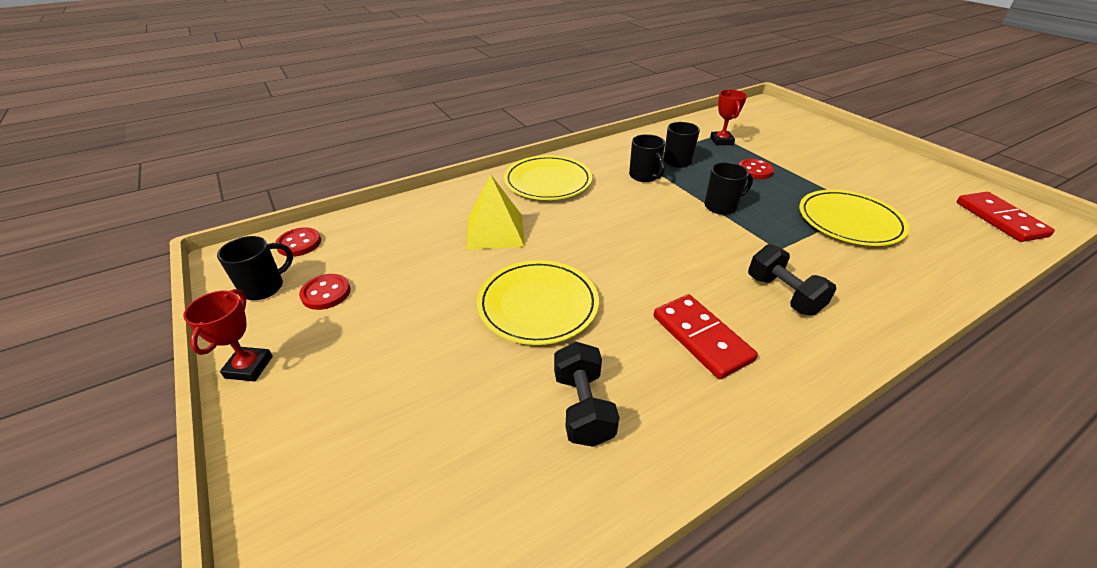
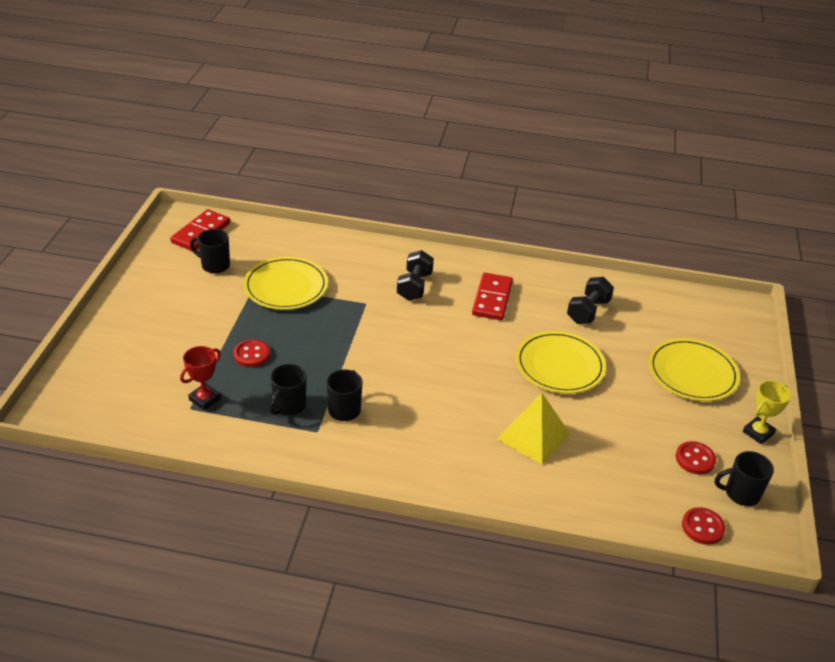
camera: 140 degrees left, 0 degrees up
(249, 367) = (758, 433): red trophy -> yellow trophy
(548, 181) = (432, 460): yellow plate -> yellow plate (692, 373)
(721, 206) = (341, 347): black mug -> black mug (214, 265)

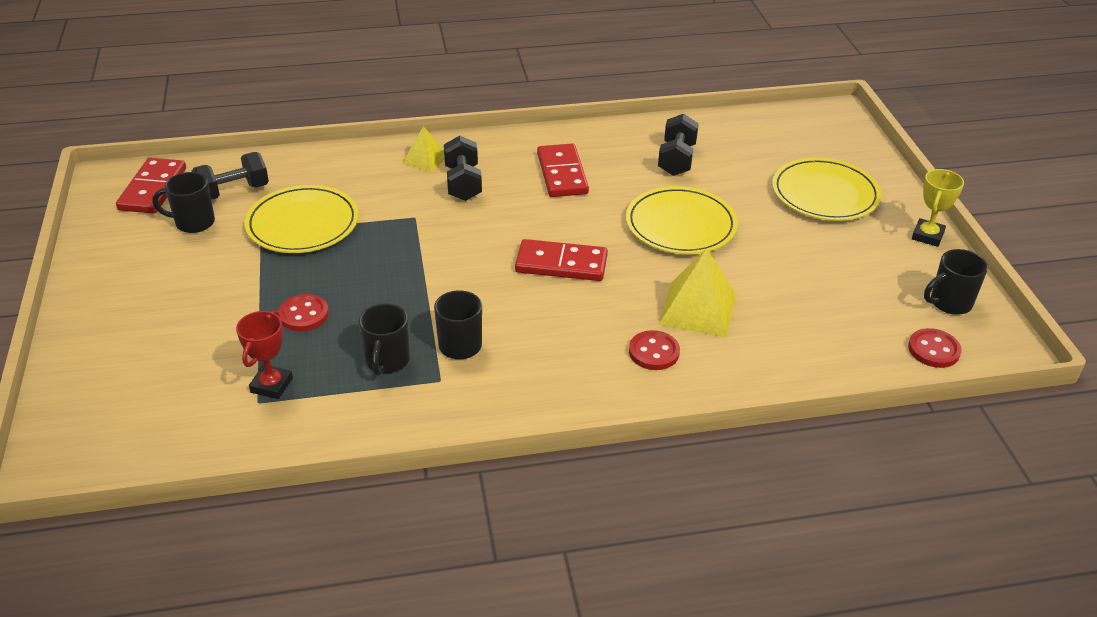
camera: 20 degrees left, 0 degrees up
(252, 249) = (233, 192): none -> black dumbbell
(397, 260) = (425, 159): none -> yellow pyramid
(451, 370) = (561, 264): none -> red domino
(695, 459) = (882, 282): red button -> red button (654, 352)

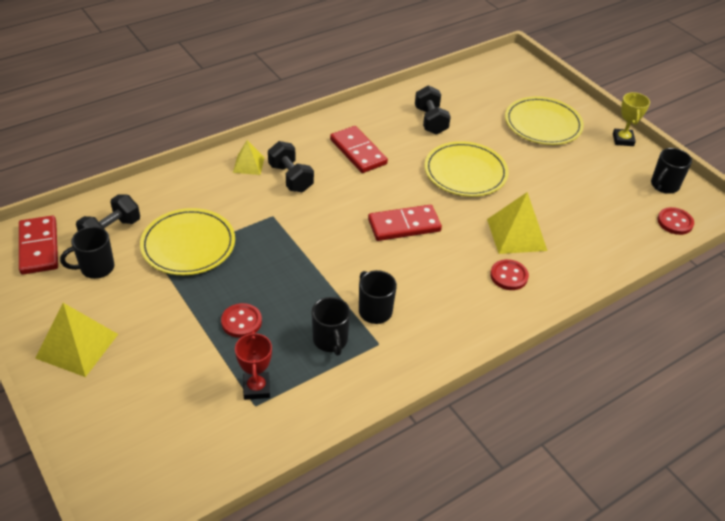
camera: 25 degrees left, 5 degrees up
(123, 291) = (77, 346): none -> yellow pyramid

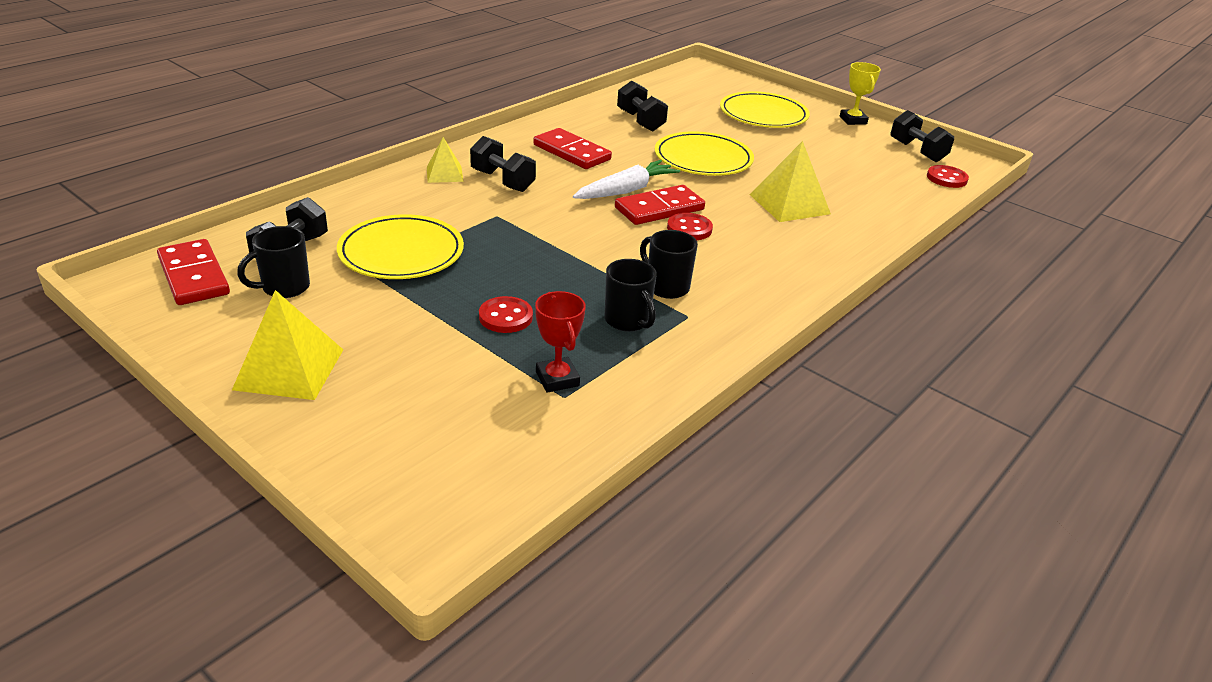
camera: 15 degrees left, 10 degrees down
(385, 201) = (626, 190): none -> white carrot
(509, 276) = (802, 239): red button -> red button (689, 229)
(664, 186) = (917, 151): black mug -> black dumbbell

